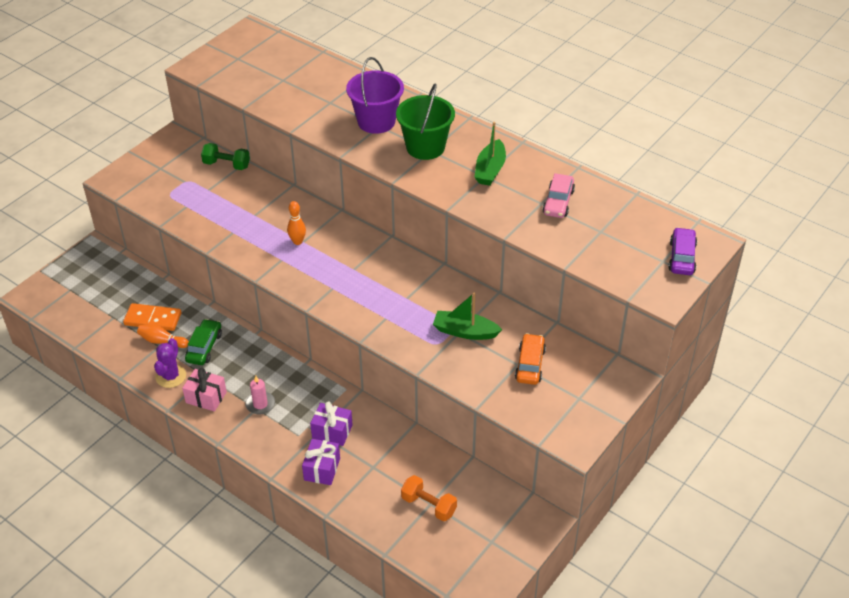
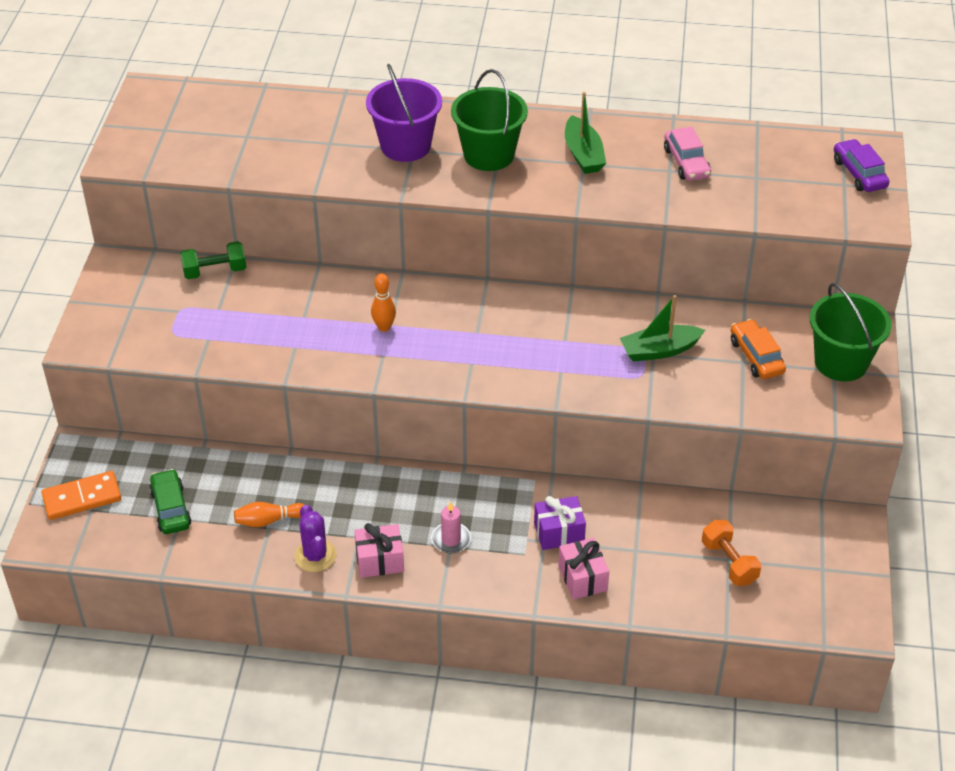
camera: 30 degrees left, 0 degrees up
(153, 319) = (233, 500): orange domino -> orange domino (82, 498)
(204, 347) = (327, 505): green car -> green car (171, 508)
(322, 469) = (582, 578): purple gift -> pink gift
(428, 505) = (729, 562): orange dumbbell -> orange dumbbell turned 60 degrees clockwise
(589, 395) = (841, 362): none -> green bucket

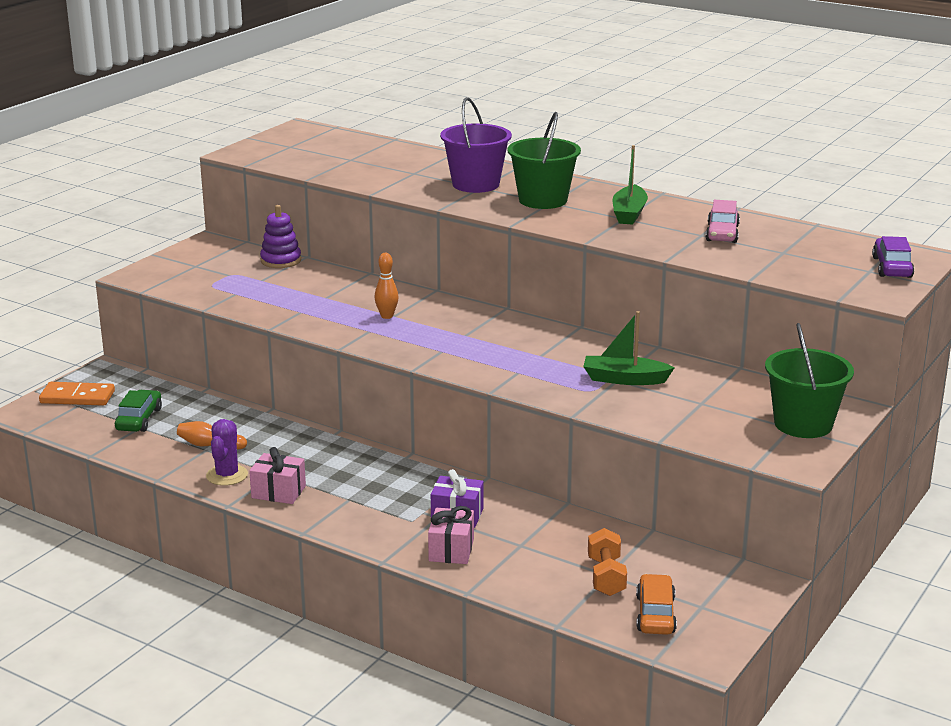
camera: 25 degrees right, 20 degrees down
(215, 271) = (281, 260): green dumbbell -> purple stacking toy
(451, 540) = (354, 495): pink candle -> none
(756, 356) = (717, 402): orange car -> orange car (655, 614)

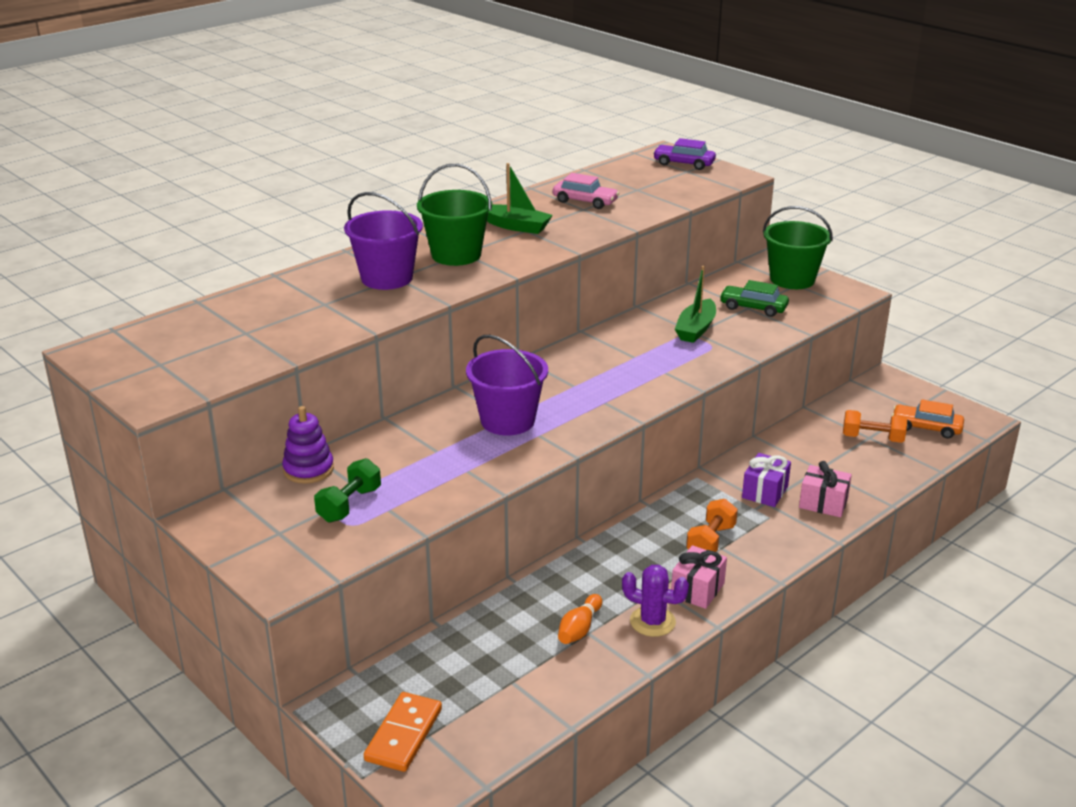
camera: 75 degrees left, 5 degrees up
(139, 419) = (492, 681): green car -> green car (753, 308)
(237, 280) = (349, 505): none -> green dumbbell
(357, 492) = (710, 541): none -> orange dumbbell
(387, 316) = (507, 421): orange bowling pin -> purple bucket

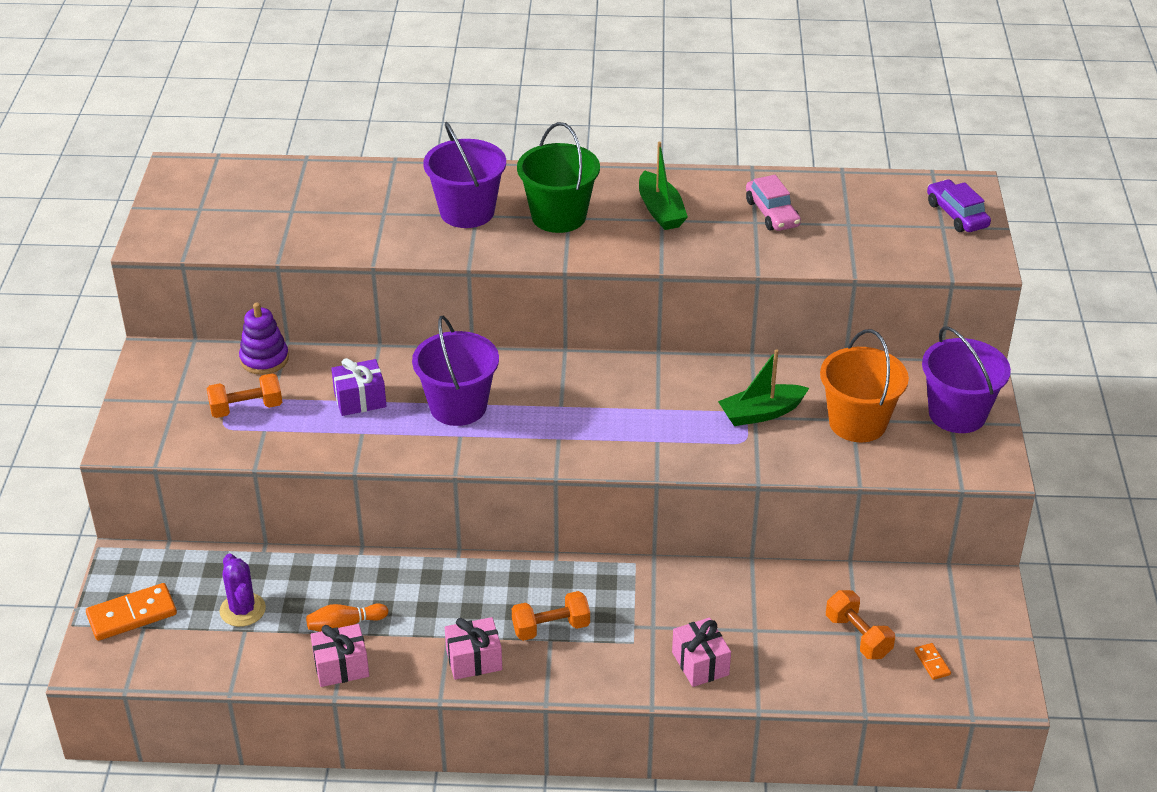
camera: 45 degrees right, 10 degrees up
(349, 505) = (246, 408): green dumbbell -> orange dumbbell
(621, 654) = (341, 667): none -> pink gift
(652, 621) = (401, 659): purple cactus -> purple cactus (242, 610)
(753, 308) = (857, 423): green car -> orange bucket
(765, 492) = (668, 617): purple gift -> purple gift (360, 400)
(792, 279) = (957, 414): green bucket -> purple bucket
(926, 428) = (932, 663): orange car -> orange domino

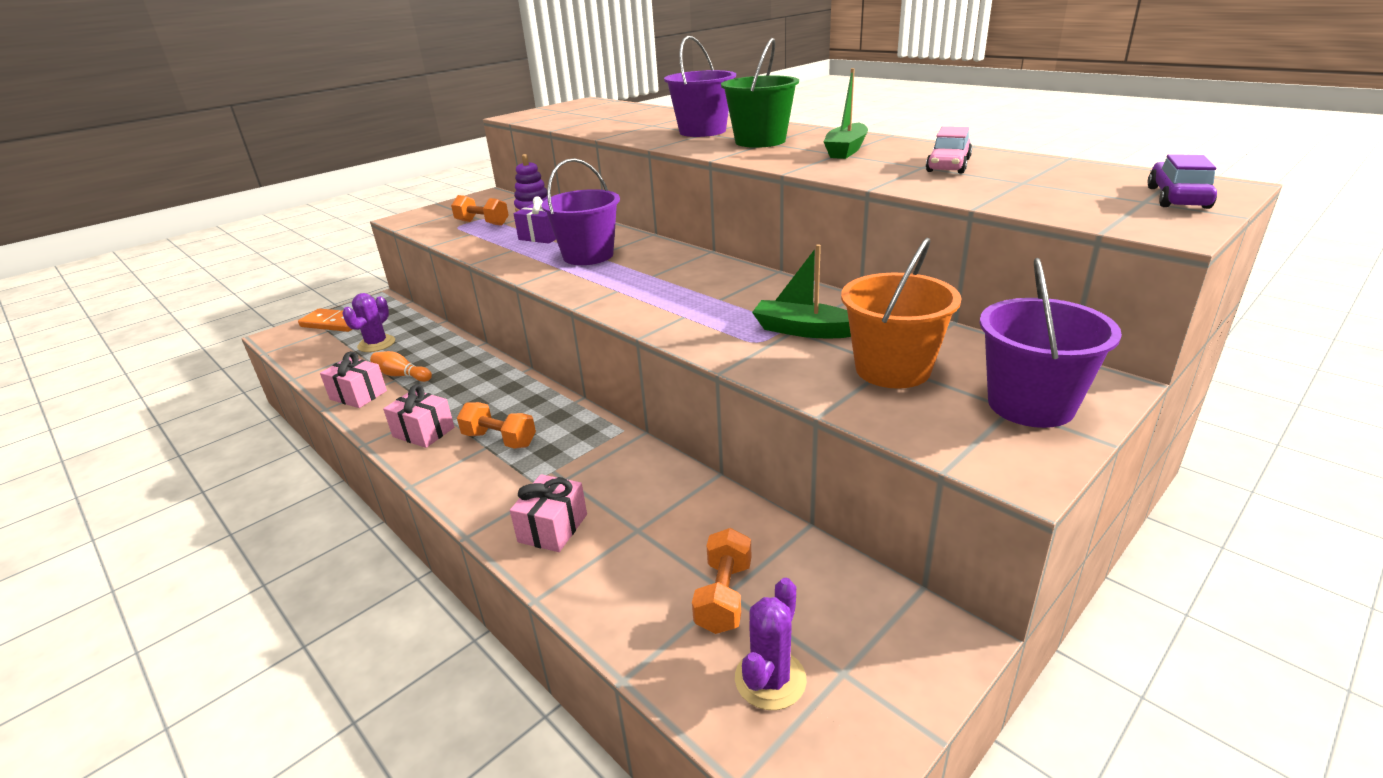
camera: 45 degrees right, 10 degrees down
(932, 663) = (770, 679): orange domino -> purple cactus

